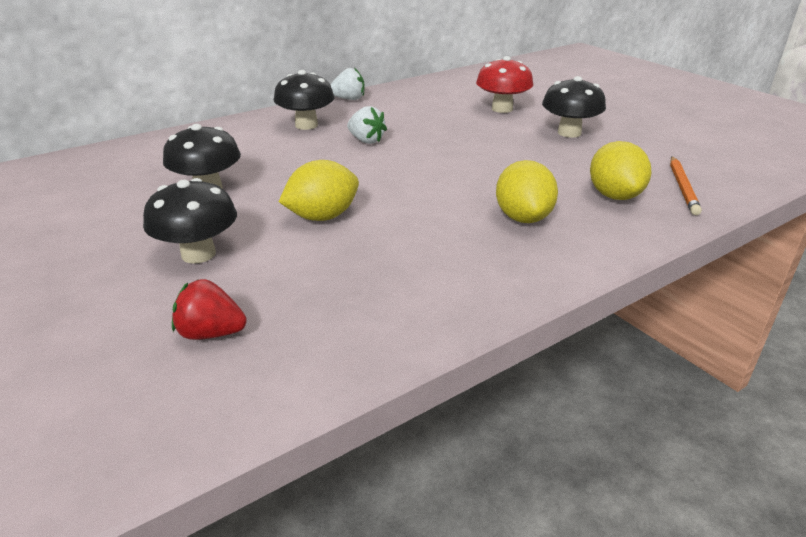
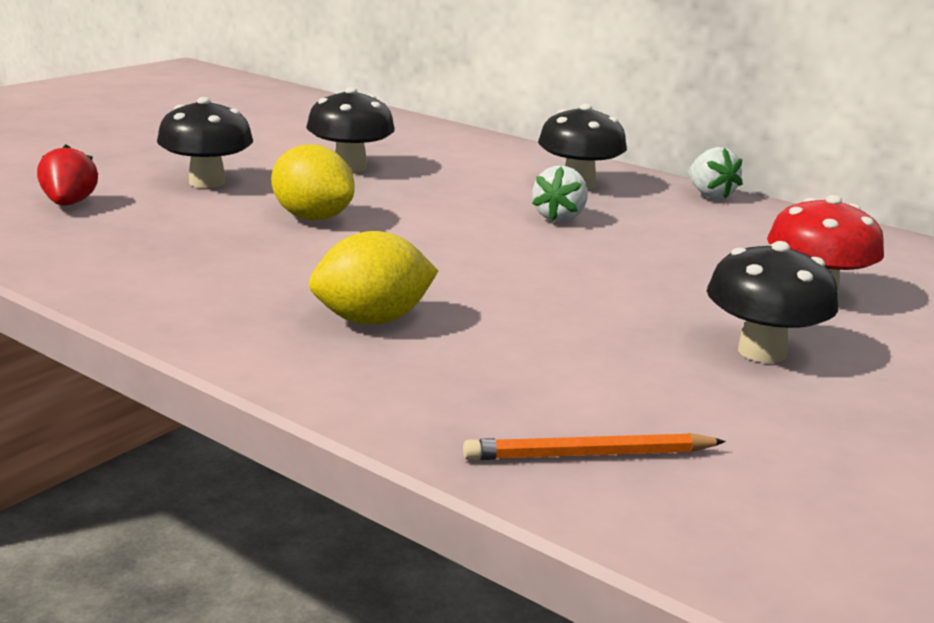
camera: 70 degrees right, 10 degrees down
(614, 196) = (500, 388): yellow lemon -> none

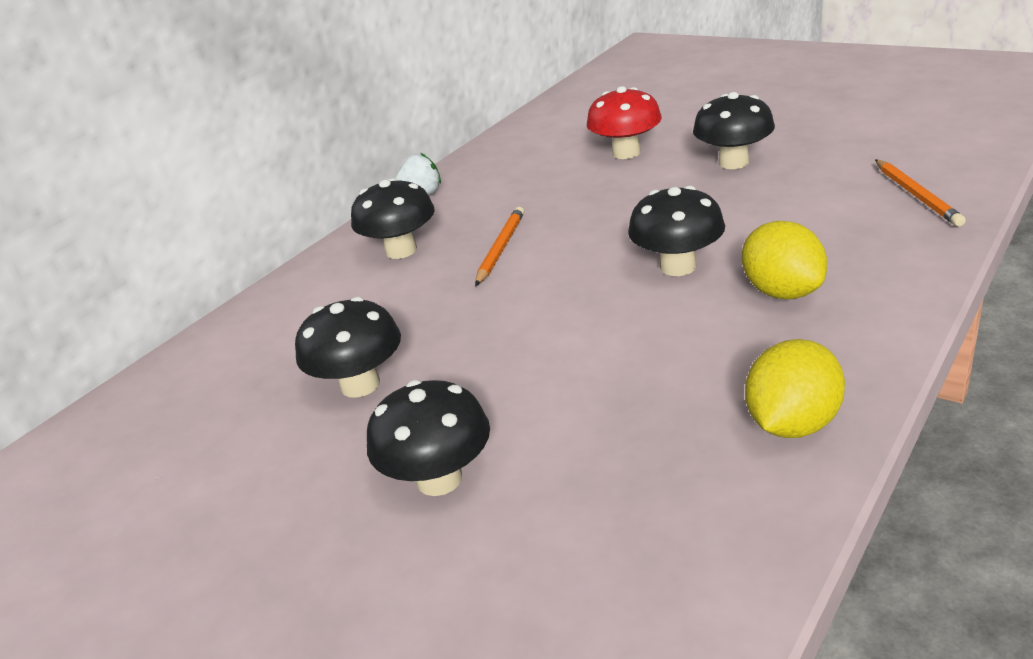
camera: 85 degrees left, 10 degrees up
(69, 204) = (562, 577): red strawberry -> none
(312, 218) = (547, 372): yellow lemon -> yellow lemon (792, 424)
(466, 282) = (678, 266): none -> black mushroom
(559, 218) = (500, 248): white strawberry -> orange pencil

